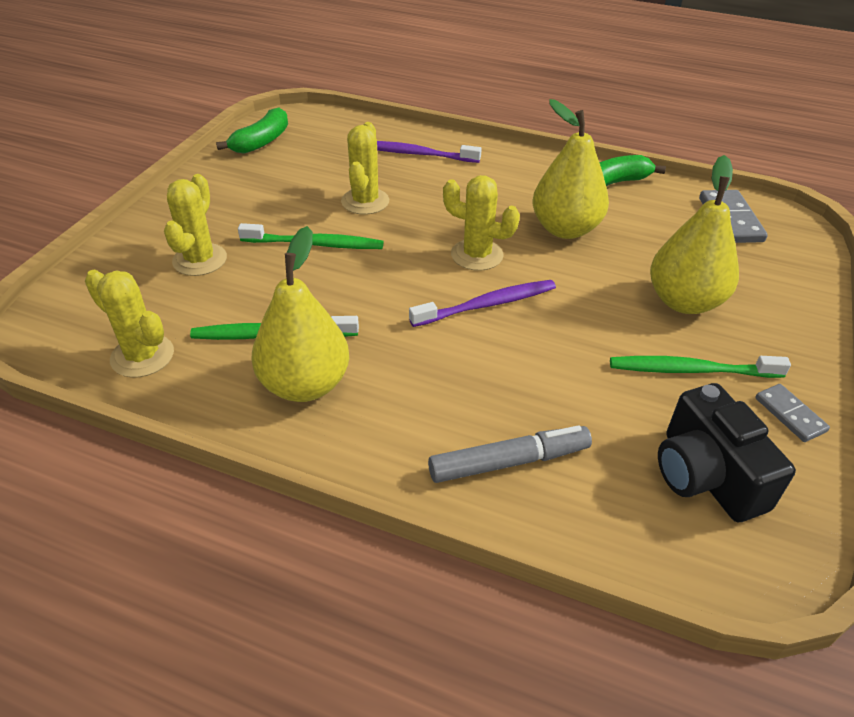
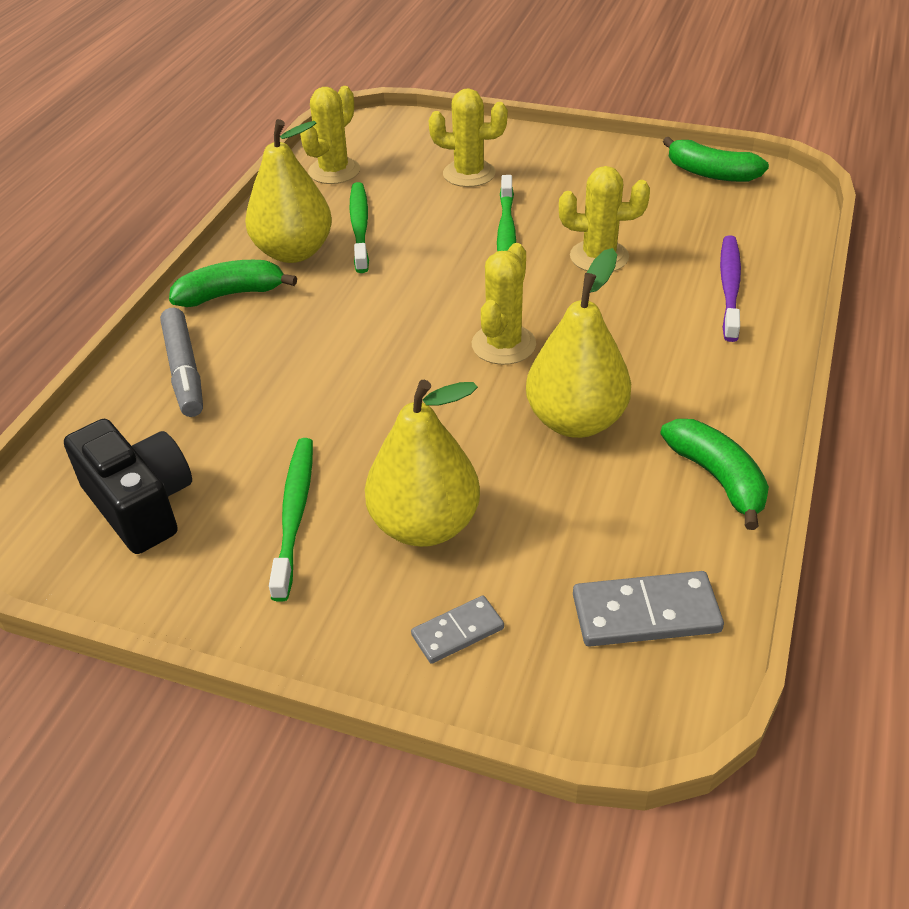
camera: 90 degrees right, 0 degrees up
(375, 433) = (231, 294): none -> green banana
(488, 304) = (410, 355): purple toothbrush -> none
(706, 475) = (140, 504): black camera -> black camera turned 75 degrees clockwise
(790, 415) = (212, 594): grey domino -> grey domino (457, 632)

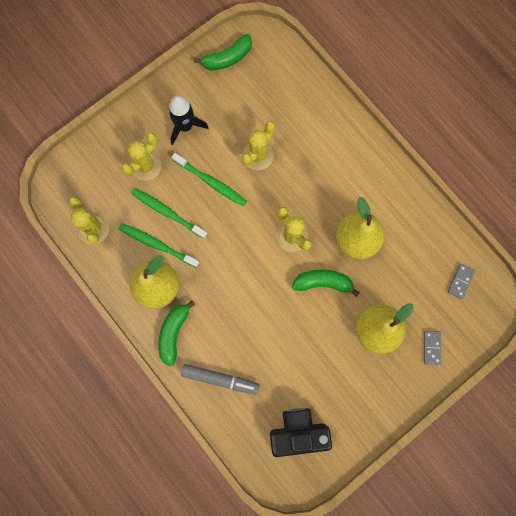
camera: 60 degrees left, 35 degrees up
(294, 513) = (340, 374): green toothbrush -> green toothbrush (167, 212)
(564, 180) = (185, 126): none -> black rocket
(645, 613) = (460, 281): grey domino -> grey domino, size x0.61
(717, 478) = (417, 212): green banana -> green banana (323, 282)
(729, 286) = (315, 119): purple toothbrush -> none

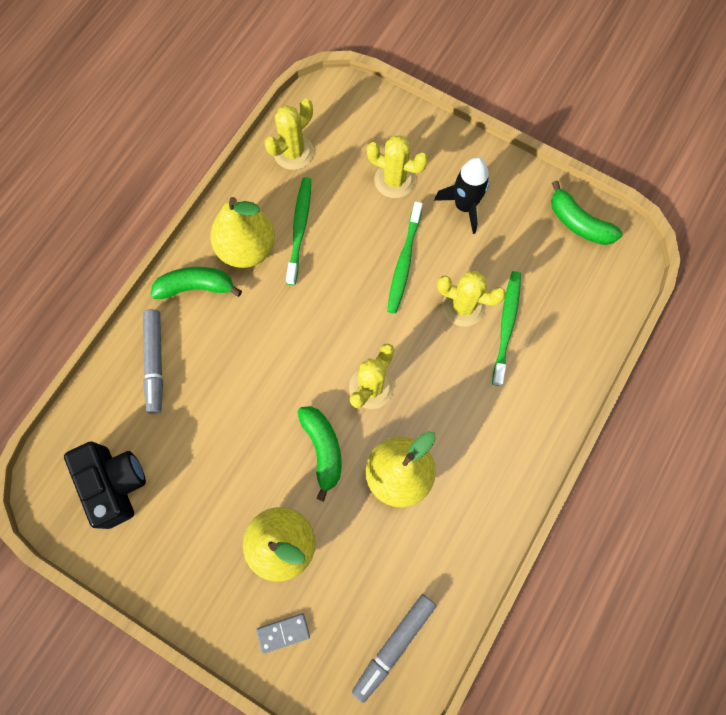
camera: 70 degrees right, 5 degrees down
(167, 212) = (344, 225): green toothbrush -> green toothbrush (506, 325)
(460, 281) = (393, 645): grey domino -> grey marker

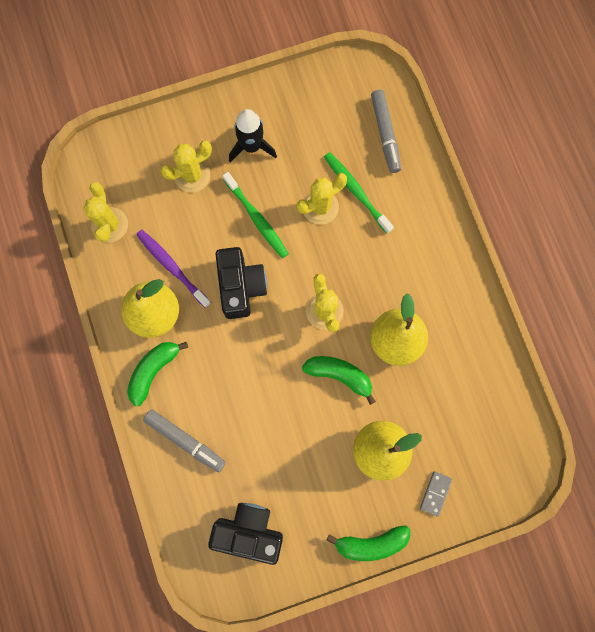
camera: 50 degrees left, 5 degrees up
(299, 228) = (171, 267): green toothbrush -> purple toothbrush
(331, 298) = (240, 286): none -> black camera
(393, 645) = (497, 430): grey marker -> grey marker (385, 134)
(578, 223) = (327, 86): green banana -> green banana (371, 543)

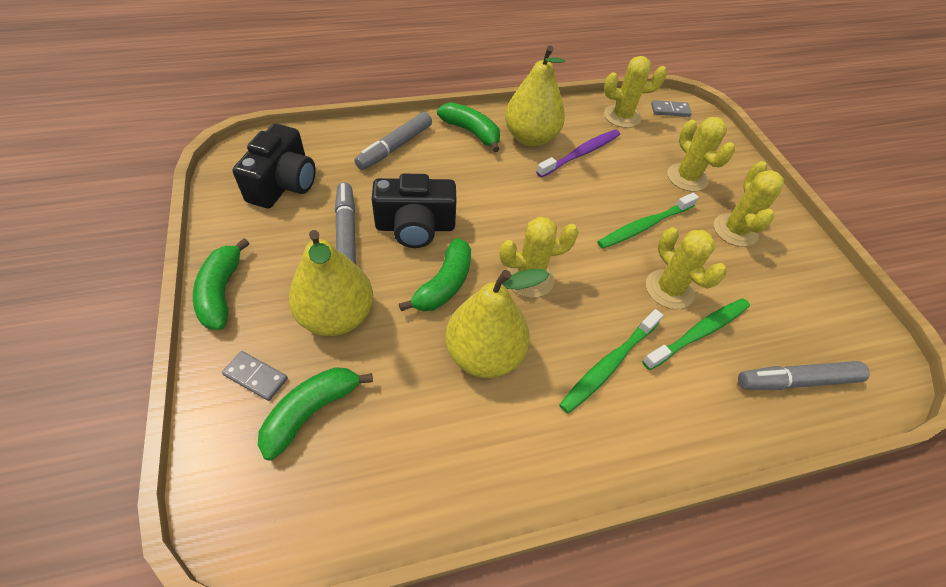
camera: 90 degrees right, 25 degrees down
(93, 177) = (670, 110): none -> grey domino
(240, 286) = (560, 204): black camera -> black camera (415, 227)
(251, 146) = (735, 230): black rocket -> yellow cactus
(299, 461) = (346, 233): none -> grey marker
(391, 256) = (608, 365): none -> green toothbrush
(454, 449) = (311, 412): none -> green banana

